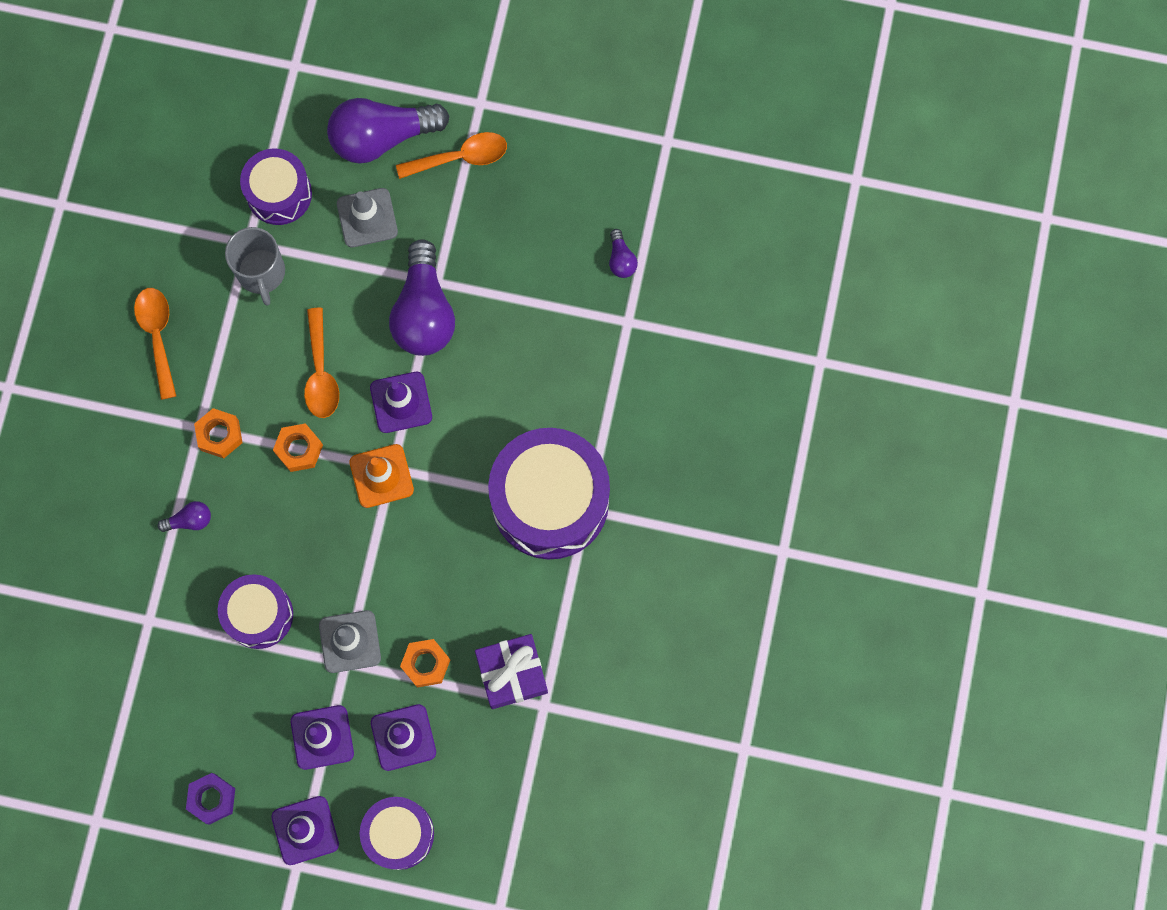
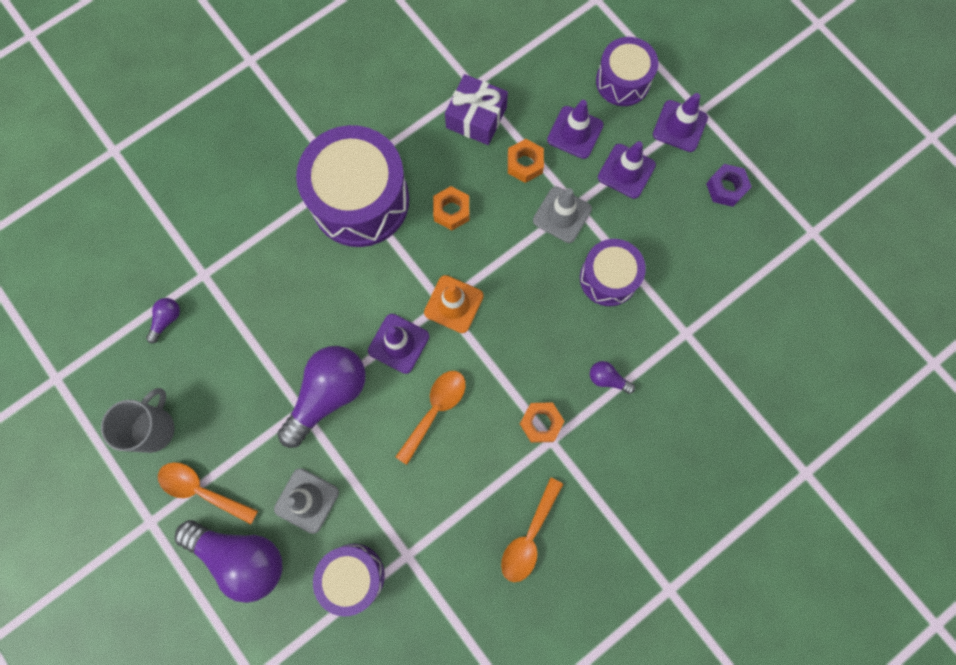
camera: 140 degrees left, 0 degrees up
(261, 273) = (416, 522): grey mug -> grey mug (154, 428)
(299, 449) = (494, 367): orange nut -> orange nut (451, 211)

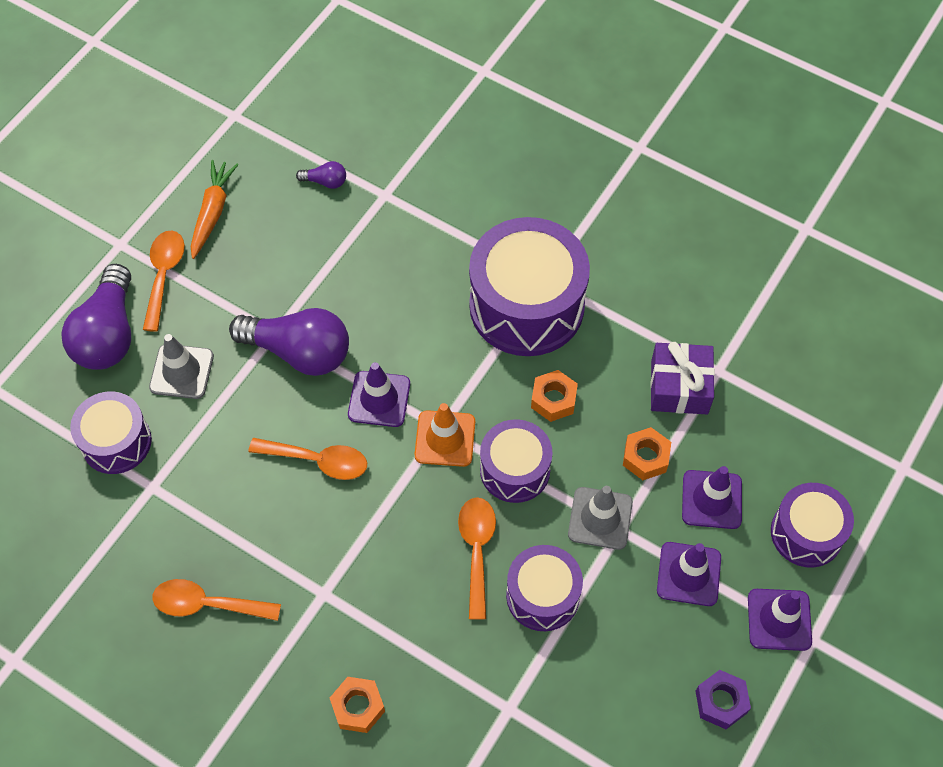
camera: 70 degrees right, 15 degrees down
(154, 428) = (212, 212): grey mug -> orange carrot
(500, 261) = (515, 470): none -> purple drum
(541, 423) = (340, 575): orange nut -> orange nut (358, 707)
(556, 313) = (477, 550): none -> orange spoon
(607, 379) = (418, 633): purple light bulb -> none

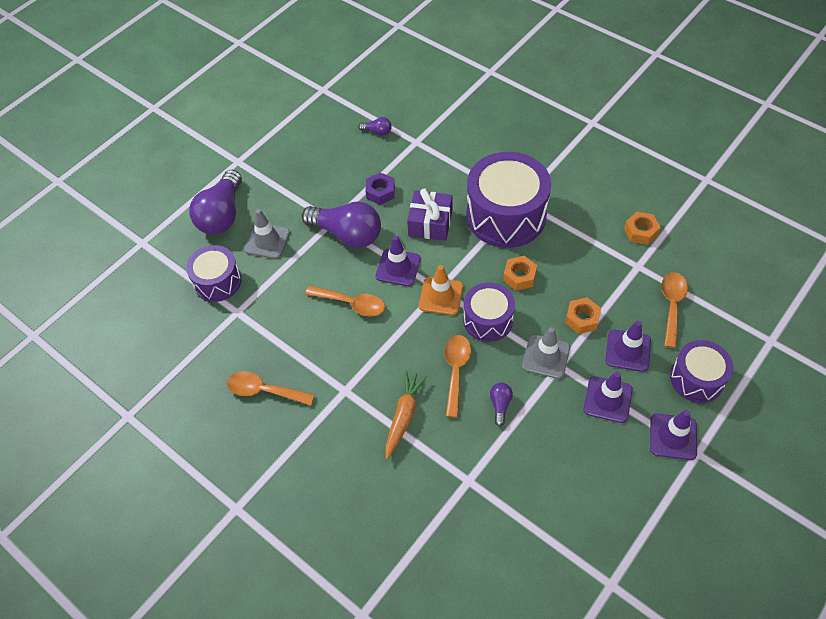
camera: 10 degrees right, 5 degrees down
(164, 275) = (264, 182): orange spoon -> orange spoon (671, 306)
(212, 212) = (301, 146): orange carrot -> orange carrot (404, 416)
(358, 707) = (360, 469): orange nut -> orange nut (640, 232)
(542, 595) = (500, 405): purple drum -> purple light bulb
(679, 387) = (609, 274): purple gift -> purple gift (430, 223)
(721, 702) = (625, 490): purple nut -> purple nut (380, 192)

